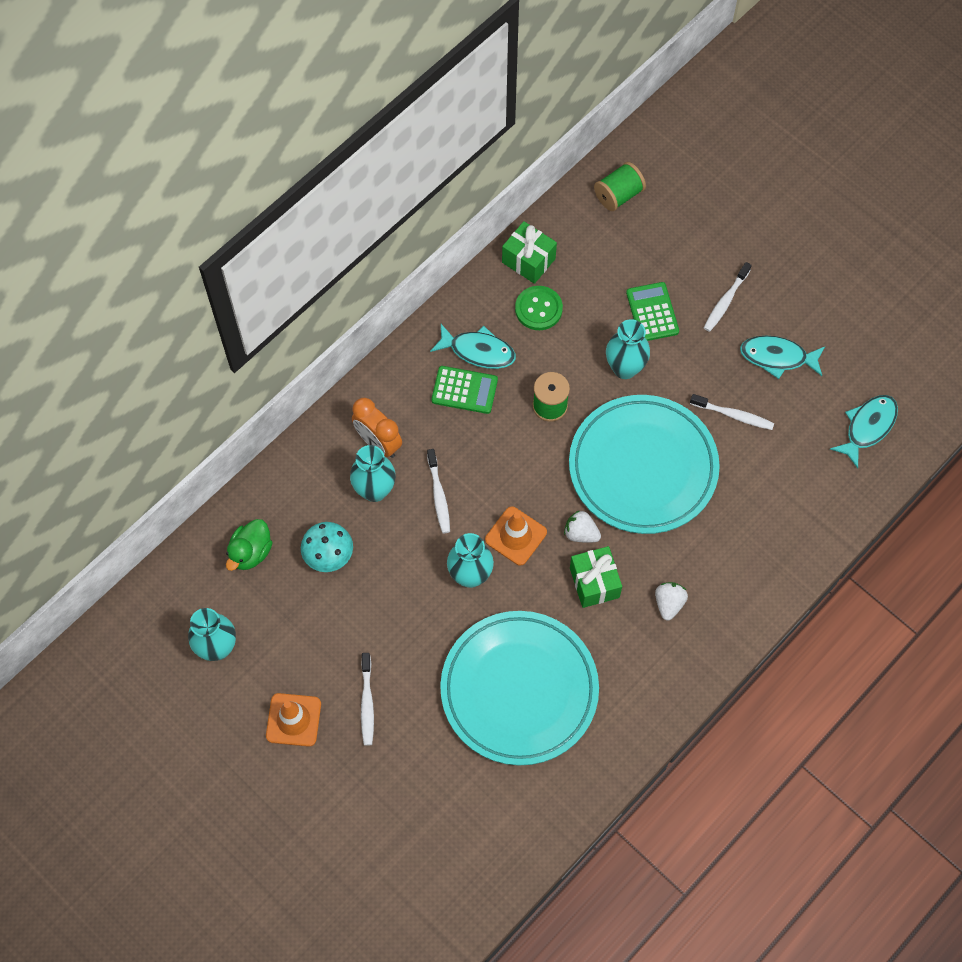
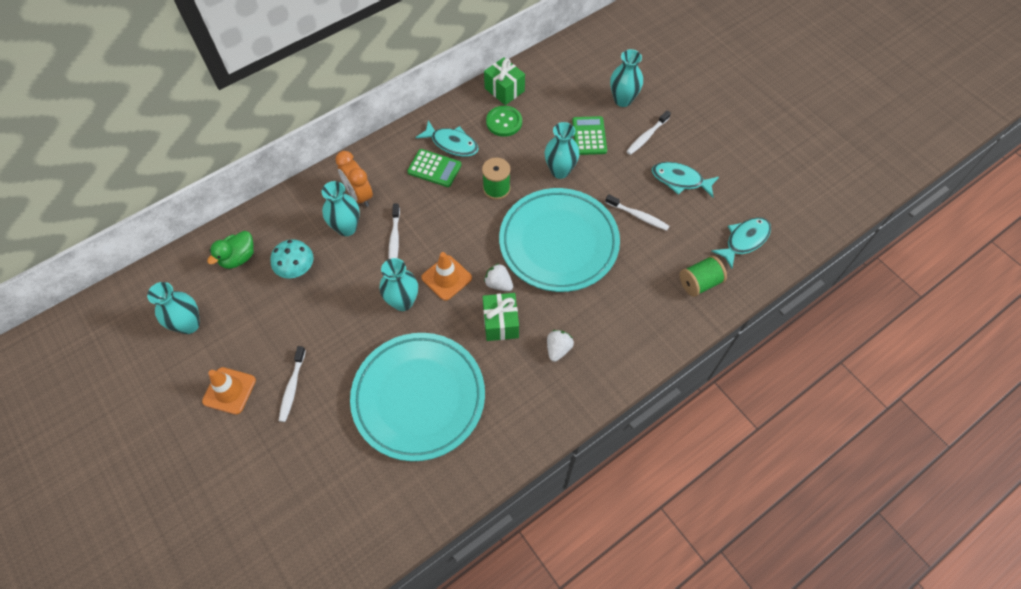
camera: 10 degrees right, 5 degrees down
(618, 195) = (580, 57): green spool -> green spool (699, 283)
(686, 252) = (623, 100): none -> turquoise vase

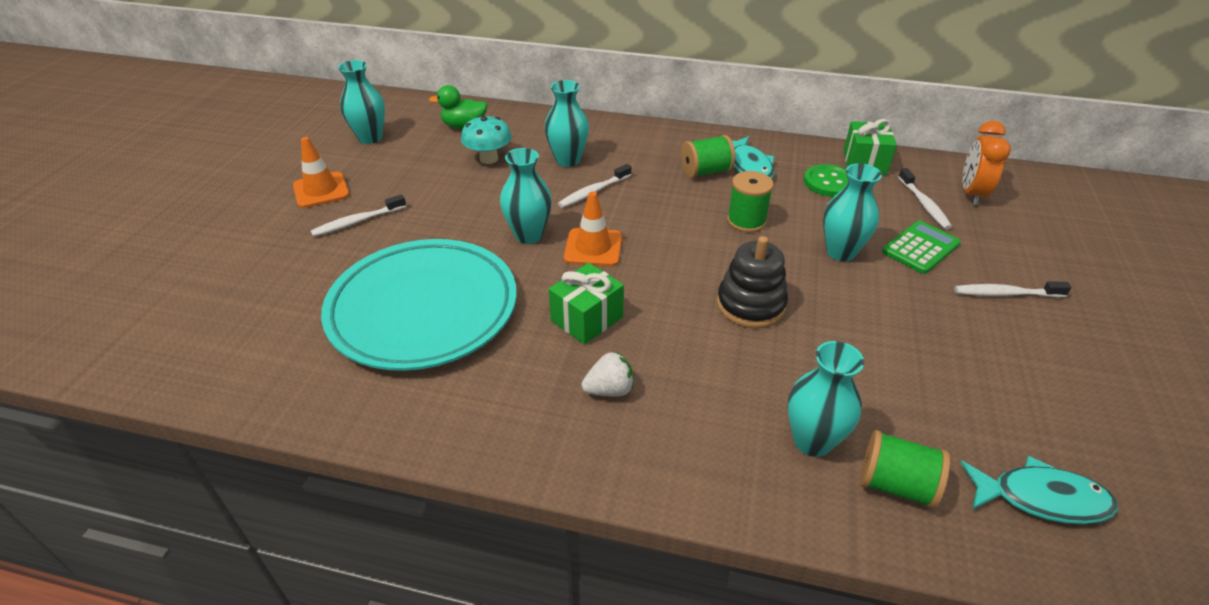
camera: 50 degrees right, 20 degrees down
(359, 195) = (611, 148): orange clock -> orange clock (971, 194)
(434, 168) = (706, 172): green calculator -> green spool
(498, 284) = (634, 288): white strawberry -> none
(558, 243) = (750, 305): turquoise plate -> black stacking toy
(623, 100) = (1012, 246): turquoise vase -> turquoise vase (812, 441)
(638, 216) = (891, 353): white toothbrush -> white toothbrush (924, 204)
(680, 180) = (1005, 362): turquoise fish -> none

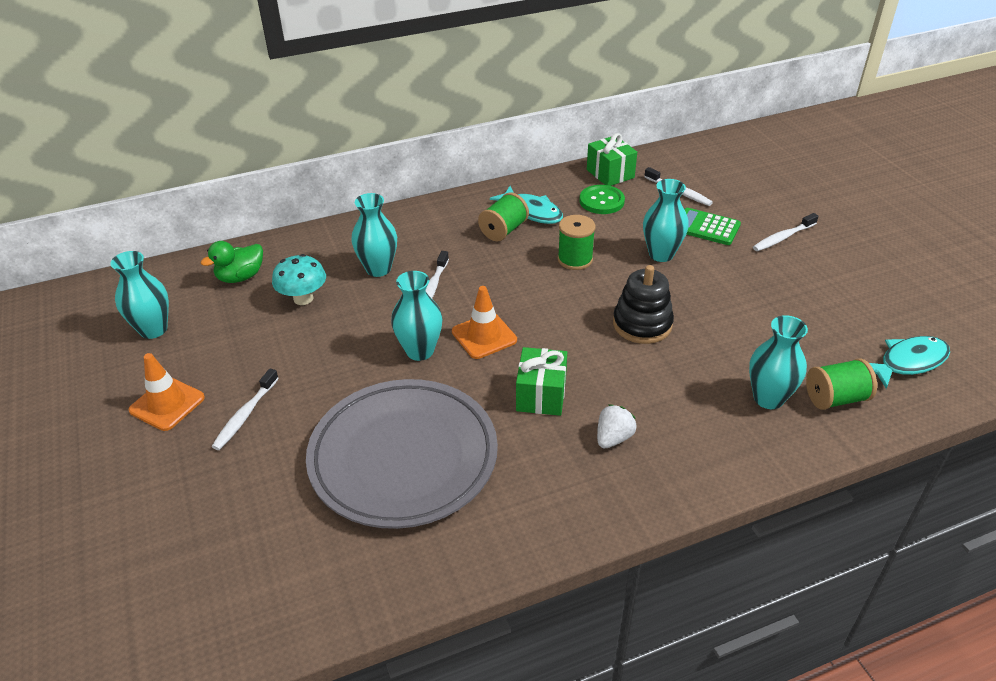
camera: 35 degrees left, 0 degrees up
(423, 310) = (403, 458): turquoise plate -> grey plate
(920, 248) = (706, 227): green calculator -> green calculator turned 75 degrees counterclockwise
(971, 194) = (700, 170): orange clock -> none

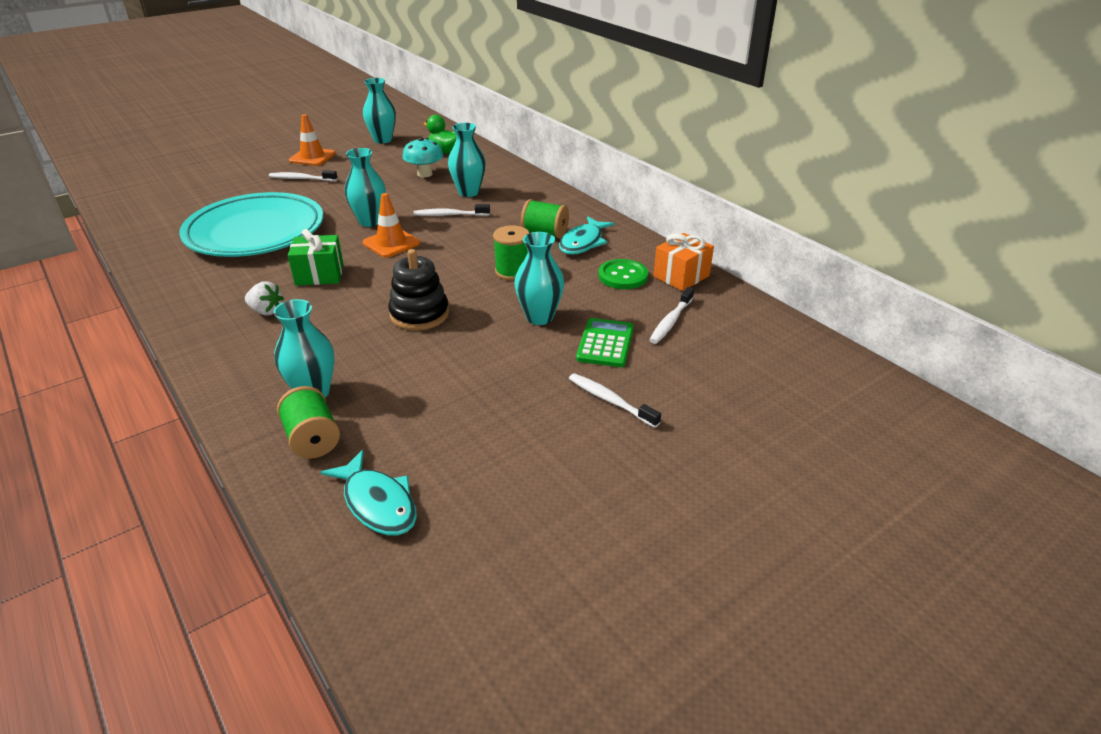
camera: 75 degrees right, 5 degrees down
(403, 458) = (255, 232): grey plate -> turquoise plate
(610, 174) = (681, 276): green gift -> orange gift

